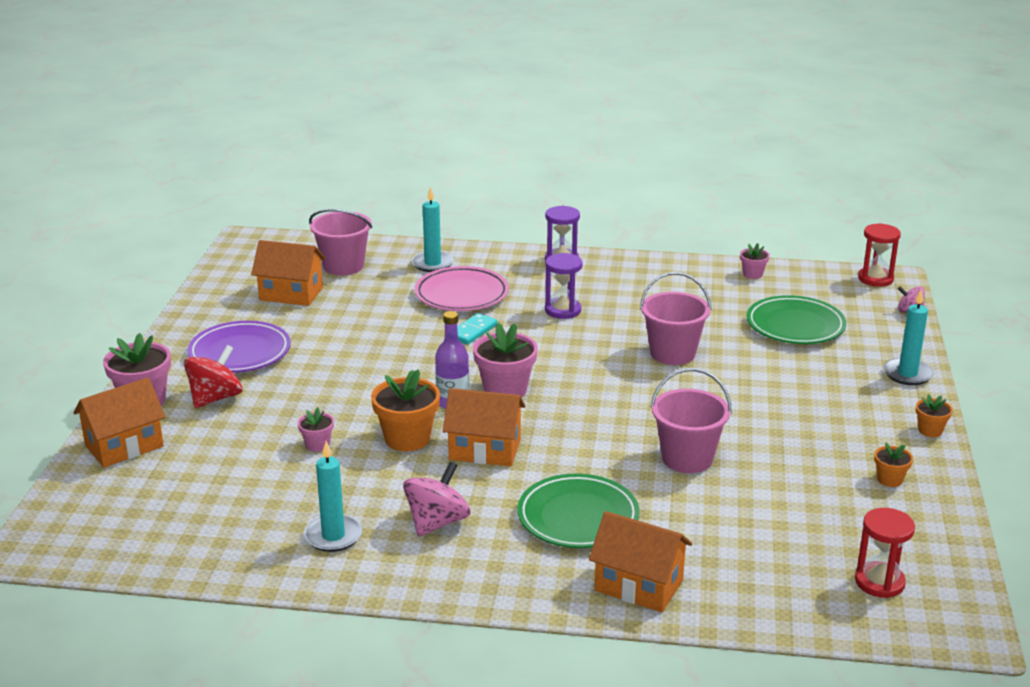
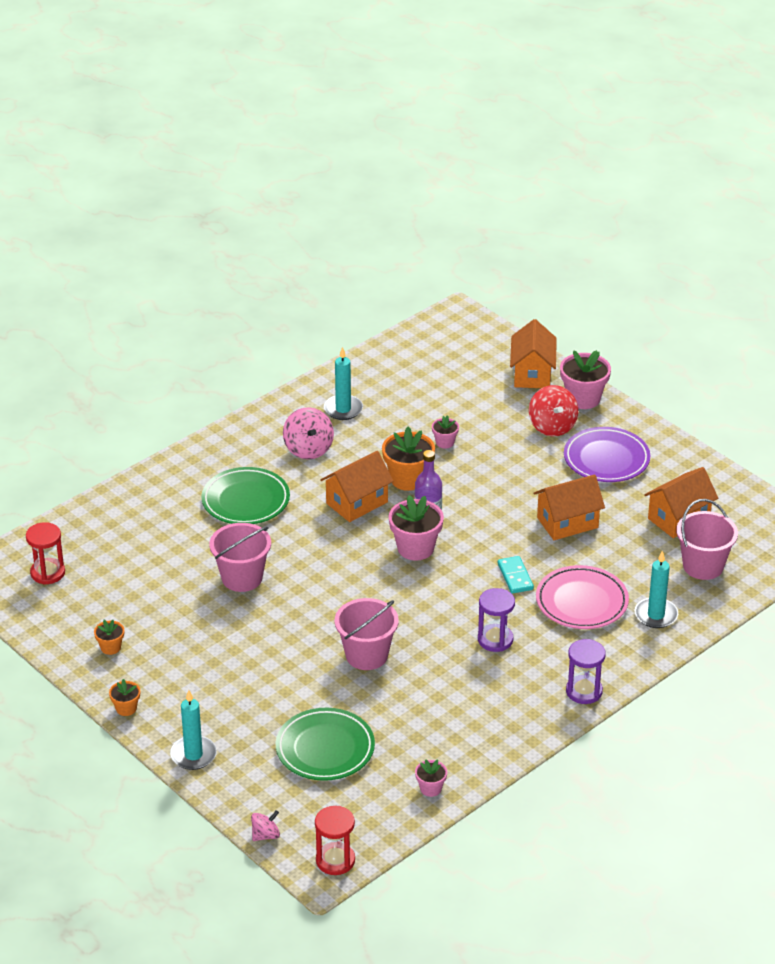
camera: 130 degrees right, 10 degrees up
(638, 585) = (163, 488): orange house -> orange house (567, 522)

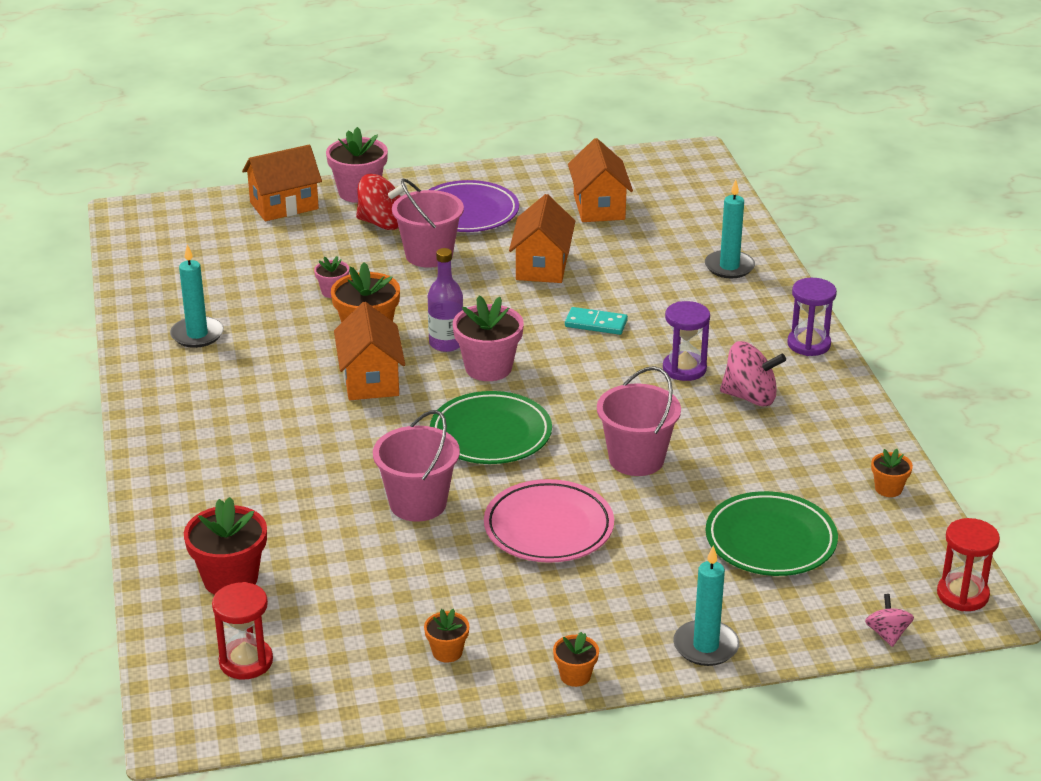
camera: 60 degrees left, 5 degrees down
(113, 535) = (230, 579): none -> red flower pot
(245, 501) = (280, 455): green plate -> green plate (491, 434)
(308, 449) = (239, 381): pink spinning top -> pink spinning top (750, 397)
(430, 788) = (888, 489): pink flower pot -> orange flower pot
(532, 374) = (284, 205): orange house -> orange house turned 60 degrees counterclockwise
(581, 602) = (672, 300): pink plate -> pink plate (548, 528)
(703, 566) = (681, 219): pink bucket -> pink bucket (429, 255)

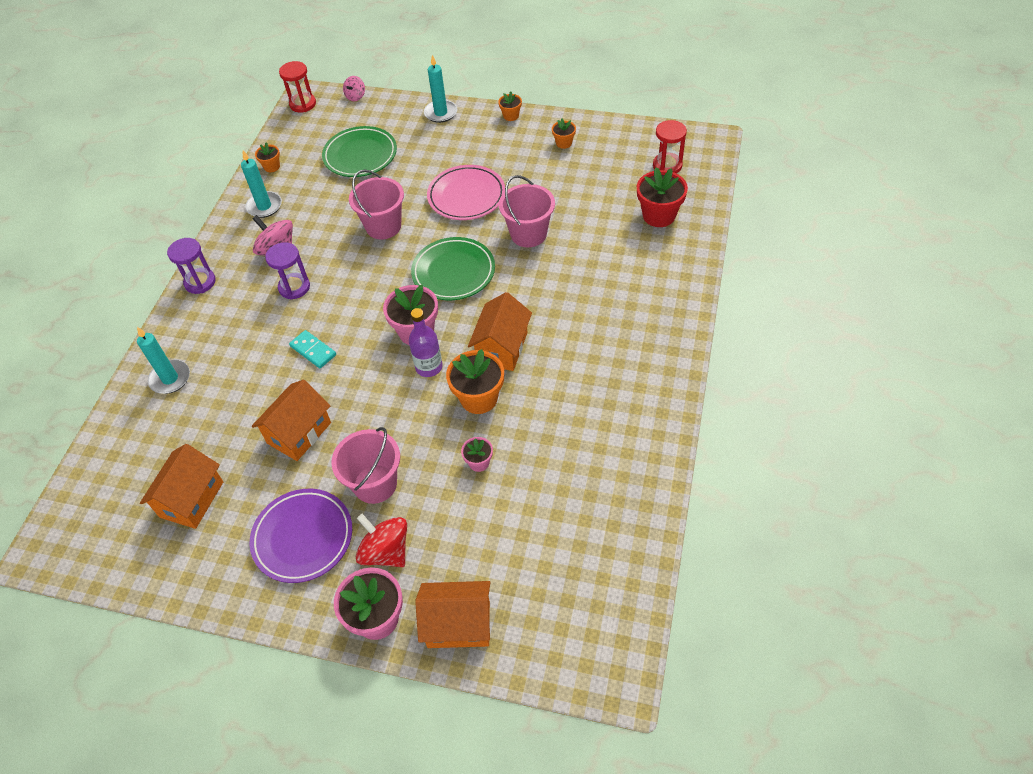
camera: 150 degrees left, 20 degrees up
(197, 335) = (609, 446): turquoise candle -> turquoise candle (264, 206)

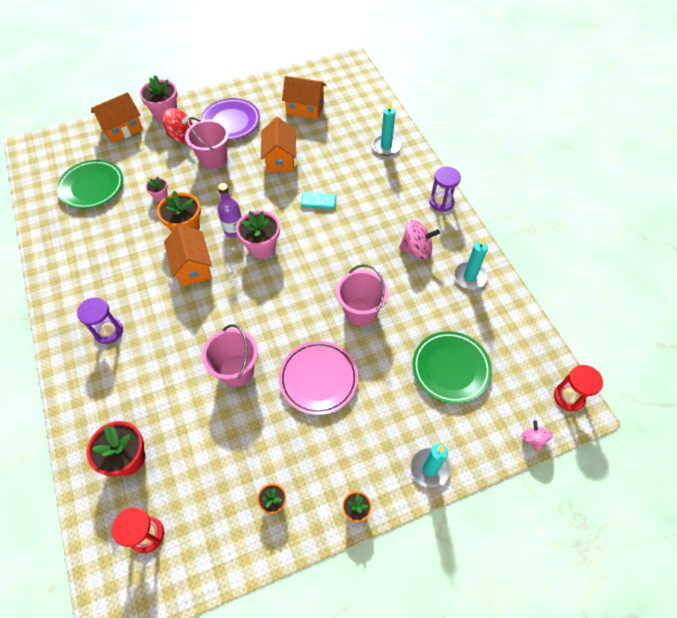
camera: 140 degrees right, 5 degrees up
(191, 499) = (305, 108): orange house -> orange house turned 60 degrees counterclockwise
(272, 167) = (509, 314): orange flower pot -> none
(294, 287) = (375, 232): purple hourglass -> purple hourglass (108, 331)
(453, 272) = (271, 303): green plate -> green plate (92, 187)

